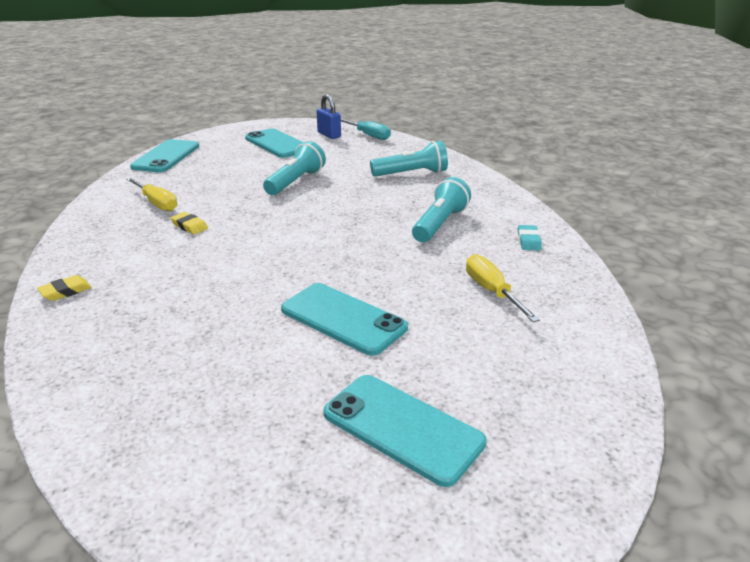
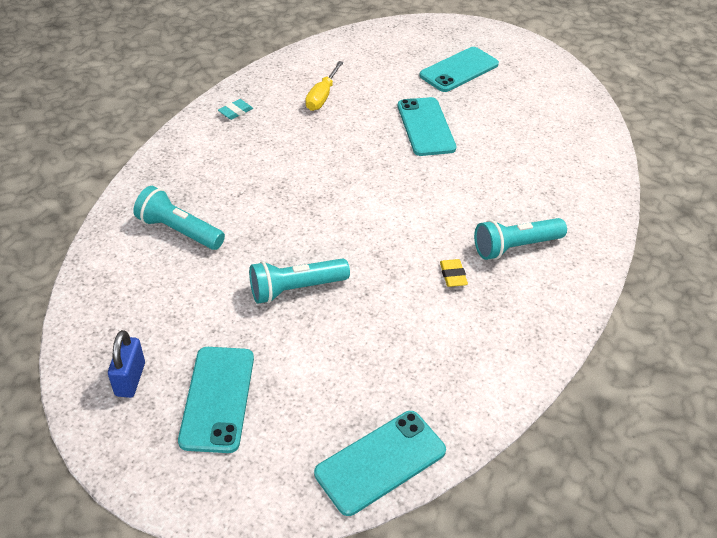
camera: 140 degrees left, 15 degrees up
(65, 291) = (588, 247): yellow eraser -> none
(157, 203) = (459, 337): yellow screwdriver -> none
(368, 135) = (92, 342): turquoise screwdriver -> none
(402, 428) = (459, 70): turquoise phone -> turquoise phone turned 60 degrees clockwise
(439, 224) = (263, 158): turquoise flashlight -> turquoise flashlight (515, 247)

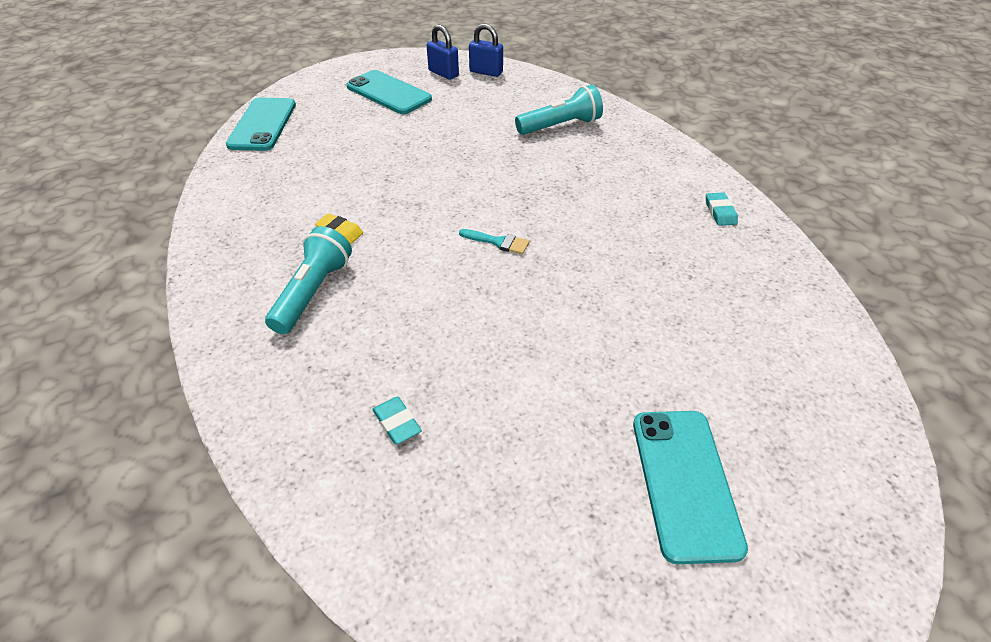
camera: 130 degrees right, 0 degrees up
(99, 342) = (486, 72): none -> blue padlock
(295, 289) = (434, 150): turquoise flashlight -> none
(322, 96) = (707, 288): yellow screwdriver -> none
(373, 191) = (498, 242): none -> turquoise brush
(425, 127) = (568, 346): turquoise phone -> none
(542, 158) = (397, 423): none -> turquoise eraser

